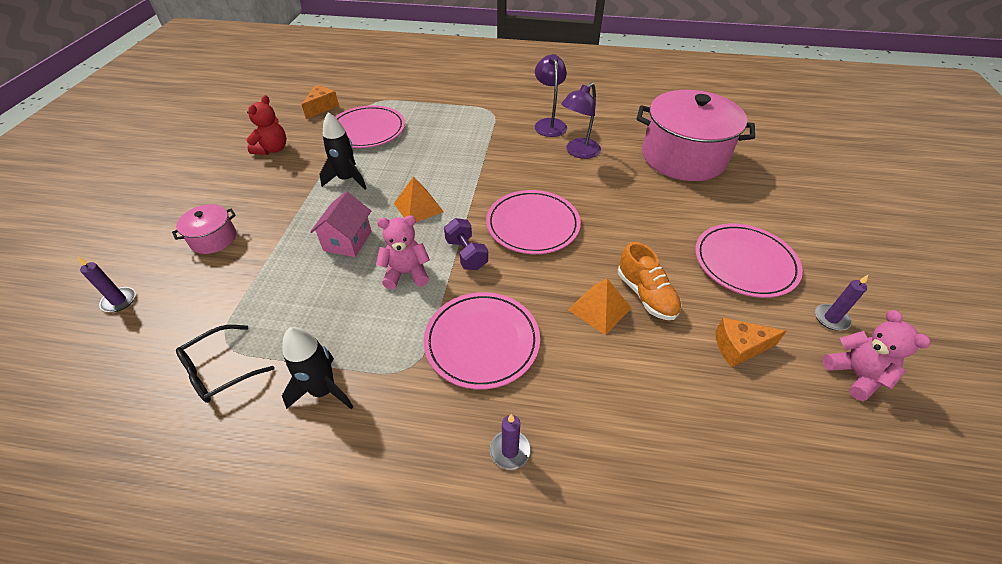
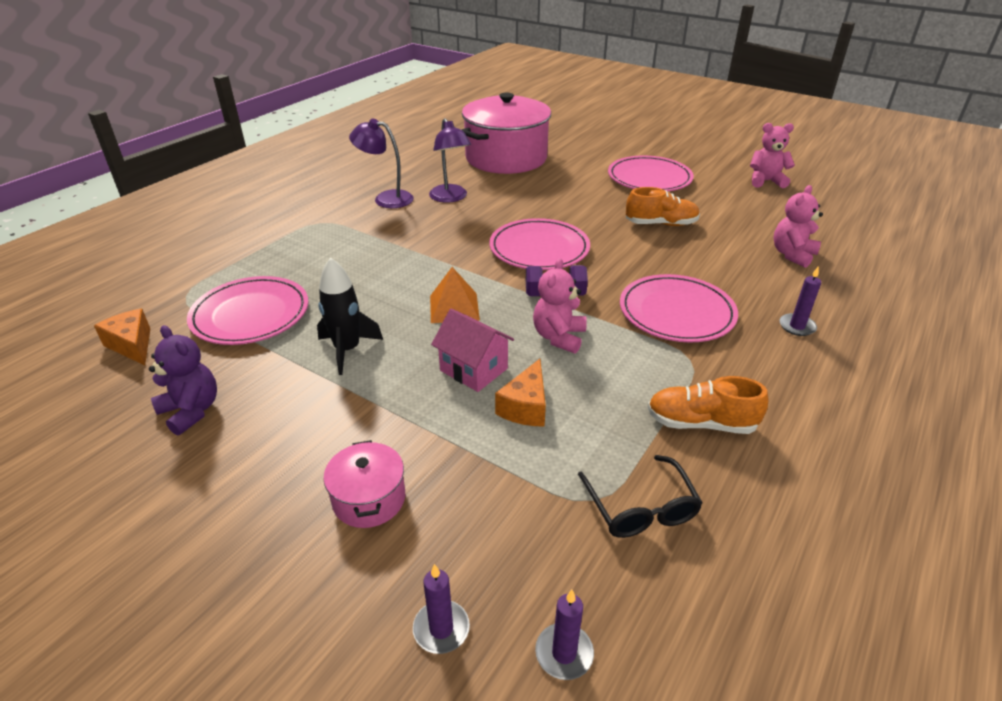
camera: 65 degrees left, 10 degrees down
(272, 149) = (191, 411): red teddy bear -> purple teddy bear
(323, 390) = (701, 423): black rocket -> orange shoe
(599, 309) = (665, 247): orange pyramid -> none
(669, 429) = (792, 255): none -> pink teddy bear
(739, 347) = (729, 207): orange cheese -> orange cheese (525, 407)
(831, 318) = (717, 171): purple candle -> purple candle (564, 653)

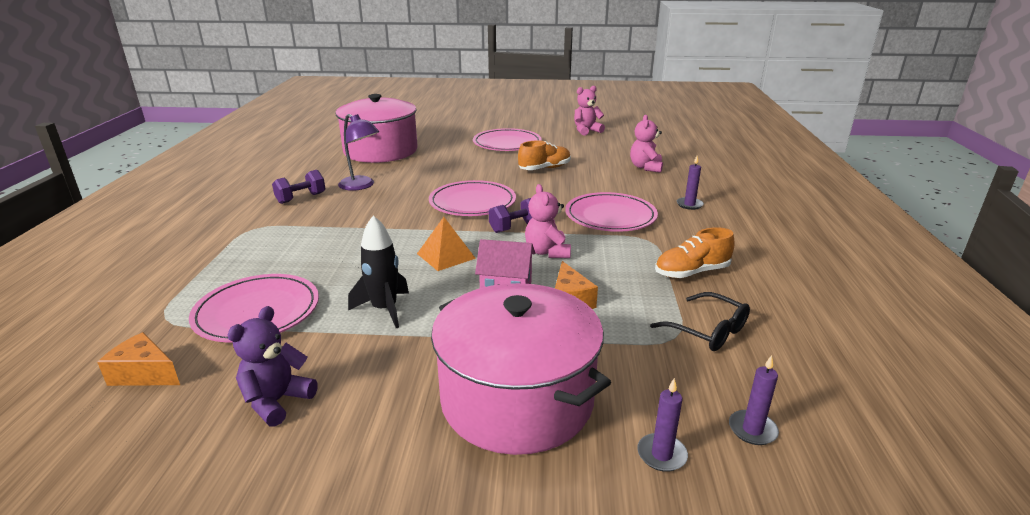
camera: 30 degrees left, 10 degrees down
(191, 411) = (277, 401): purple teddy bear -> purple teddy bear turned 75 degrees counterclockwise
(369, 499) = (517, 399): pink pot -> pink pot, size x2.24
(386, 198) = (301, 198): purple lamp -> purple dumbbell

